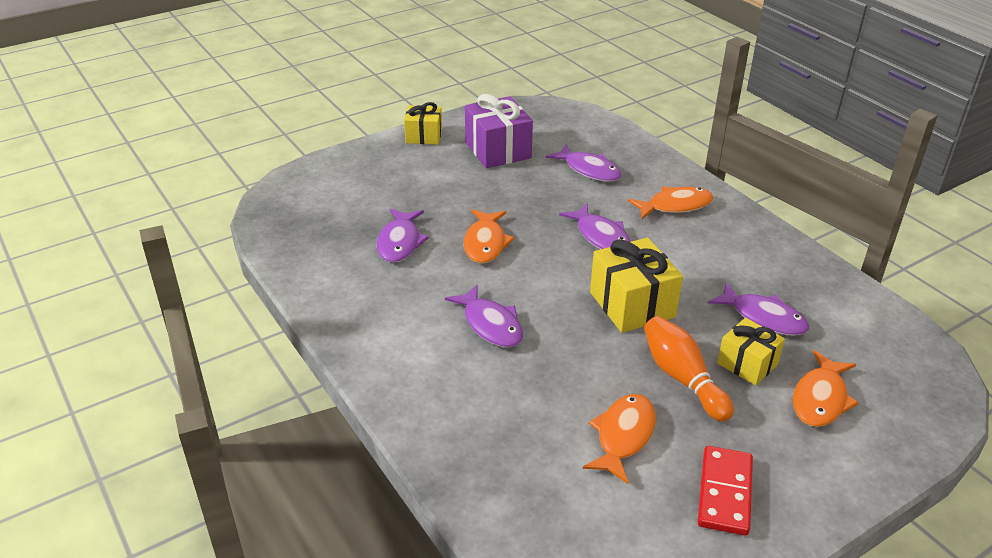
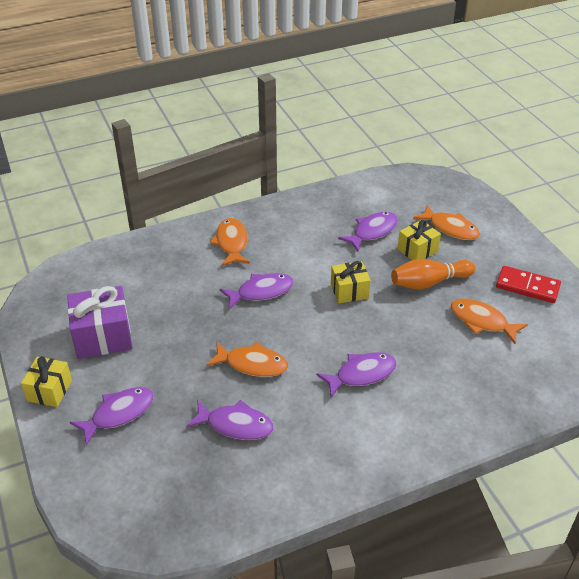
camera: 80 degrees left, 5 degrees up
(589, 170) = (161, 281): purple fish -> purple fish (119, 414)
(632, 305) = (349, 291): yellow gift -> yellow gift, size x0.63

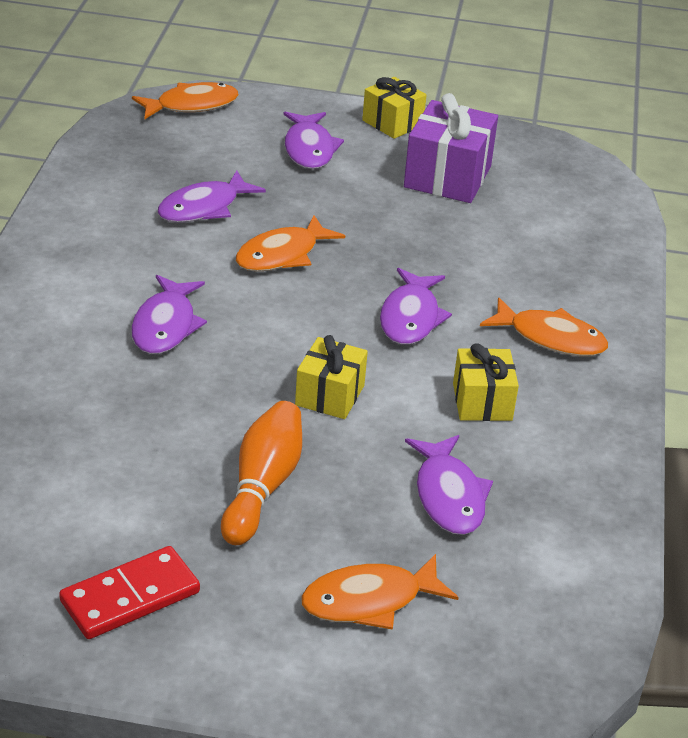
camera: 120 degrees right, 5 degrees down
(417, 250) = (351, 520): yellow gift -> yellow gift (482, 402)
(482, 321) = (122, 490): orange fish -> orange fish (191, 105)

